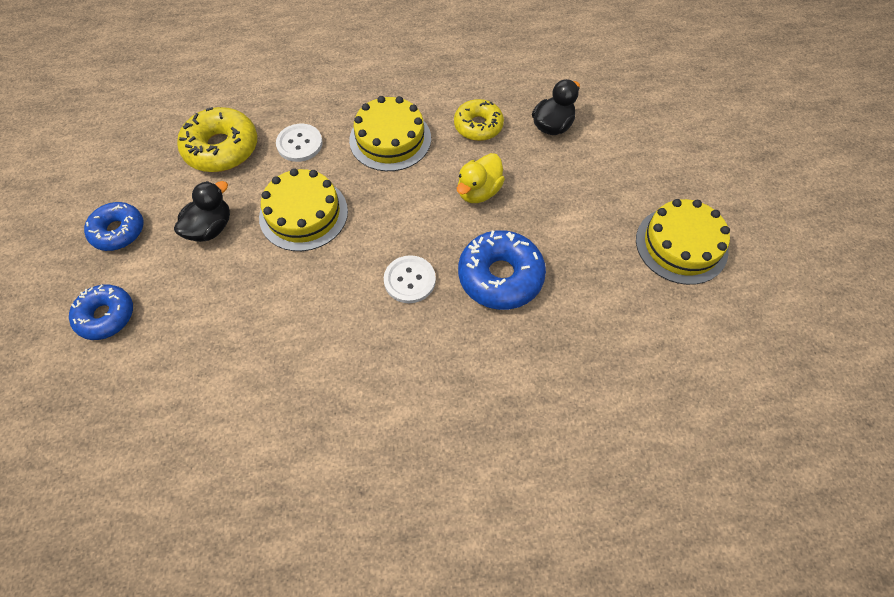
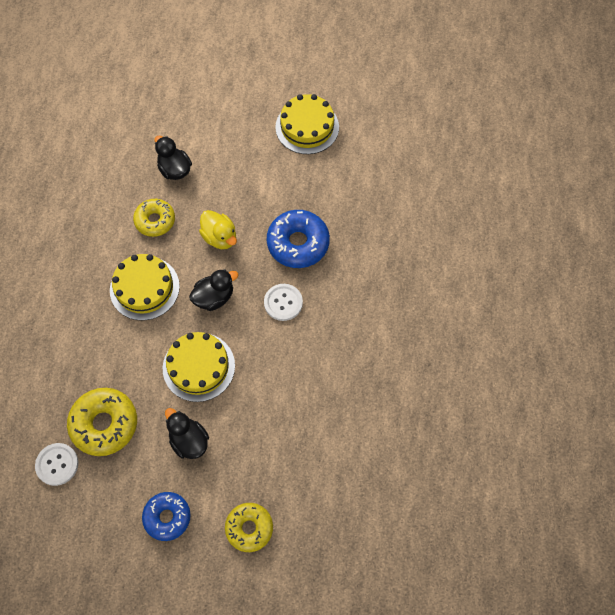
camera: 75 degrees left, 5 degrees up
(106, 316) = (249, 528): blue donut -> yellow donut
(299, 144) = (123, 359): white button -> white button (57, 464)
(396, 206) = (214, 297): none -> black duck

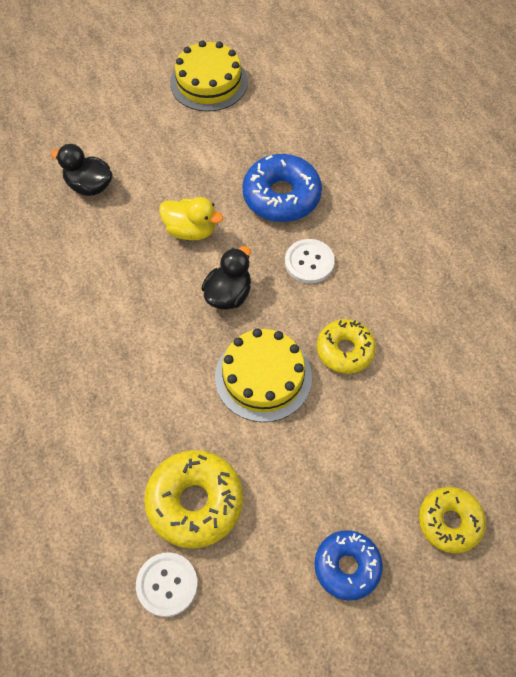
camera: 30 degrees left, 5 degrees down
(144, 288) = (139, 325): yellow cake -> none
(155, 221) = (102, 248): yellow donut -> yellow donut (345, 350)
(189, 441) = (310, 464): black duck -> none

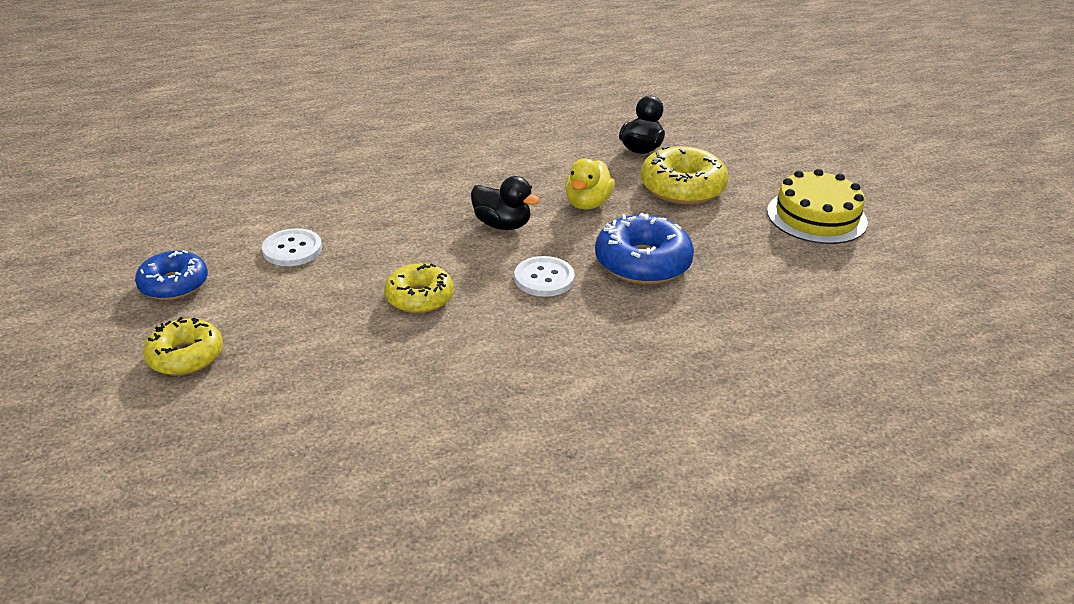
camera: 90 degrees right, 25 degrees down
(167, 584) = (209, 191): white button -> white button (292, 249)
(195, 502) = (277, 204): yellow donut -> yellow donut (682, 187)
(263, 377) = (398, 243): yellow cake -> none

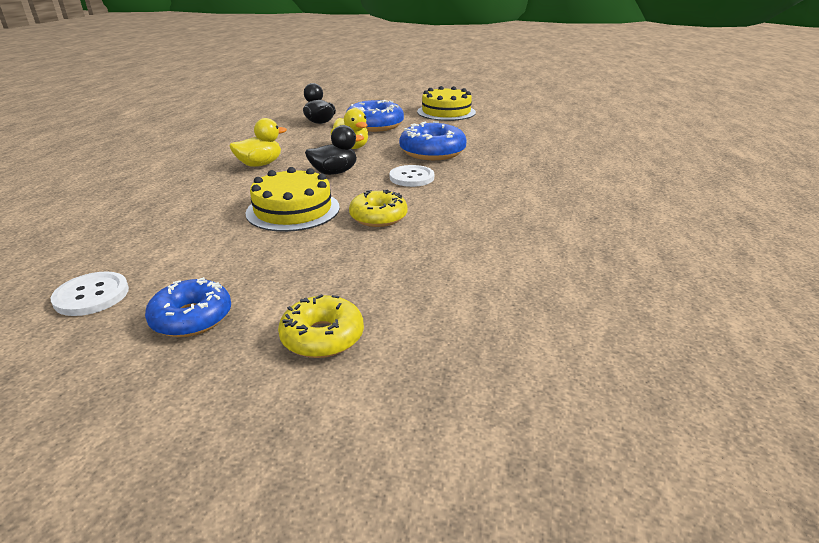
camera: 55 degrees left, 5 degrees down
(292, 249) = (236, 247): white button -> white button (92, 295)
(389, 242) = (293, 210): none -> yellow cake
(474, 175) = (260, 164): none -> yellow duck
(682, 187) = (375, 125): yellow donut -> blue donut

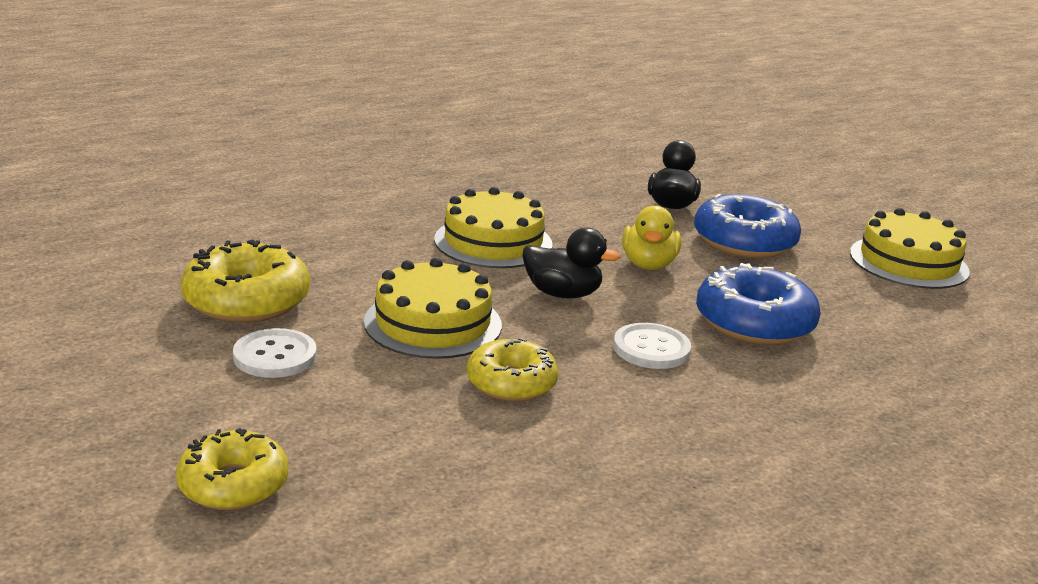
camera: 40 degrees right, 5 degrees down
(92, 295) = (129, 326): white button -> white button (275, 356)
(158, 246) = (247, 300): none -> yellow donut
(192, 318) = (165, 395): blue donut -> none
(260, 164) = (493, 242): yellow duck -> yellow cake

